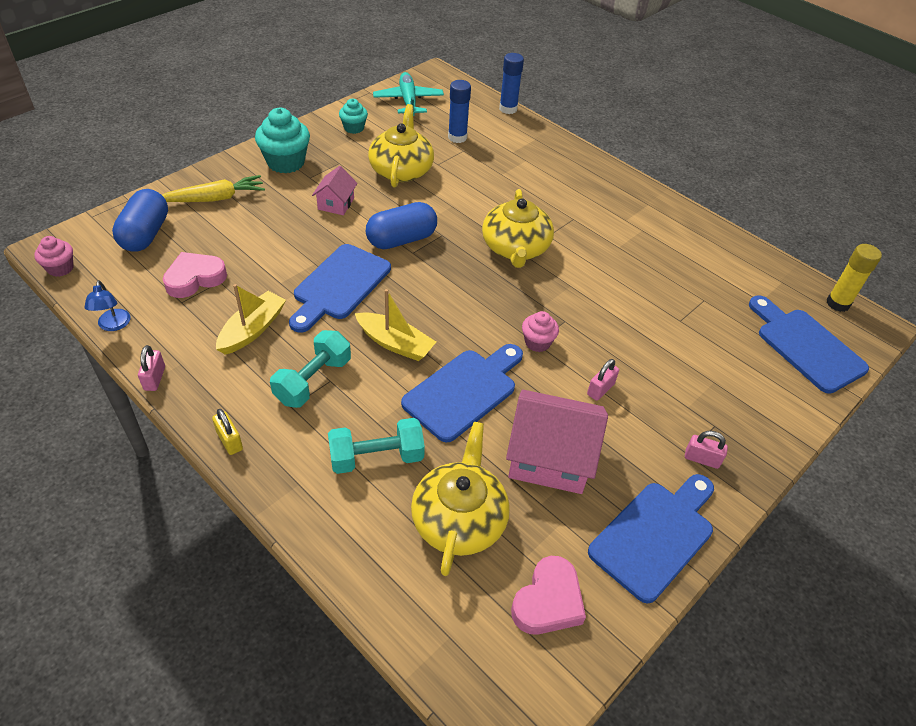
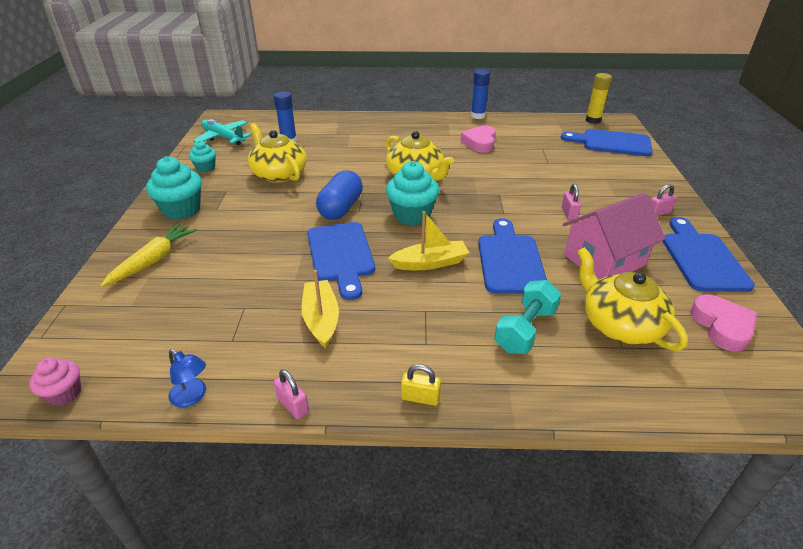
camera: 40 degrees left, 10 degrees down
(145, 234) = (122, 317): blue capsule -> none
(195, 278) = (219, 318): pink heart -> pink heart (480, 142)
(313, 380) = (415, 318): turquoise dumbbell -> none
(336, 204) = (261, 213): pink house -> none
(449, 287) = (412, 215): none -> turquoise cupcake
(508, 109) = (298, 115): blue glue stick -> blue glue stick (478, 116)
(537, 342) = (504, 212): pink cupcake -> none

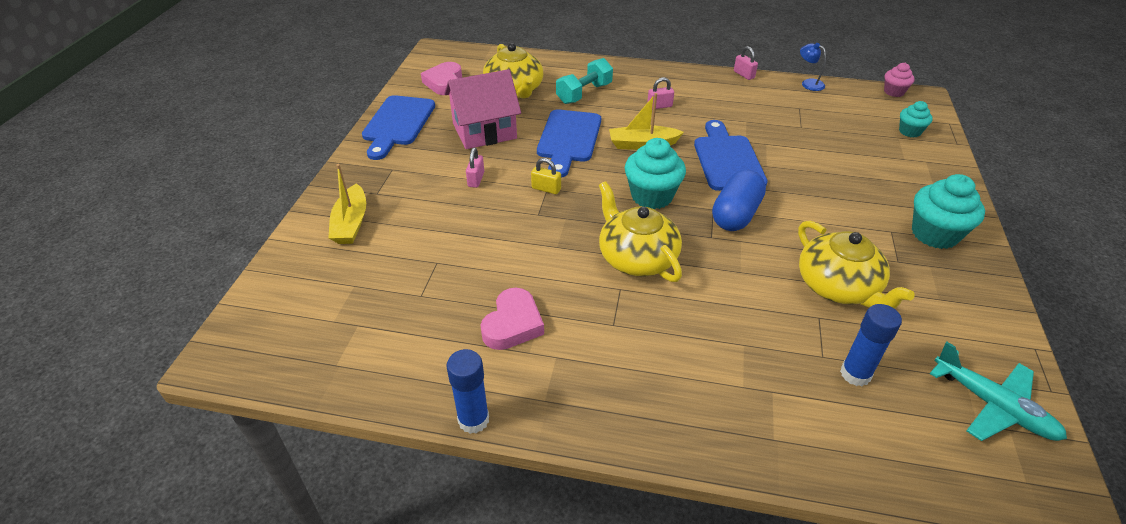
camera: 170 degrees left, 5 degrees up
(153, 260) = (913, 173): yellow carrot -> none
(205, 168) = (962, 315): turquoise cupcake -> turquoise cupcake (909, 131)
(321, 319) = (735, 113): yellow boat -> yellow boat (351, 223)
(420, 397) = (666, 71): yellow padlock -> yellow padlock (546, 189)
(593, 120) = (262, 367): yellow glue stick -> none
(611, 143) = (301, 295): blue cutting board -> none
(658, 213) = (380, 170): pink padlock -> pink padlock (659, 106)

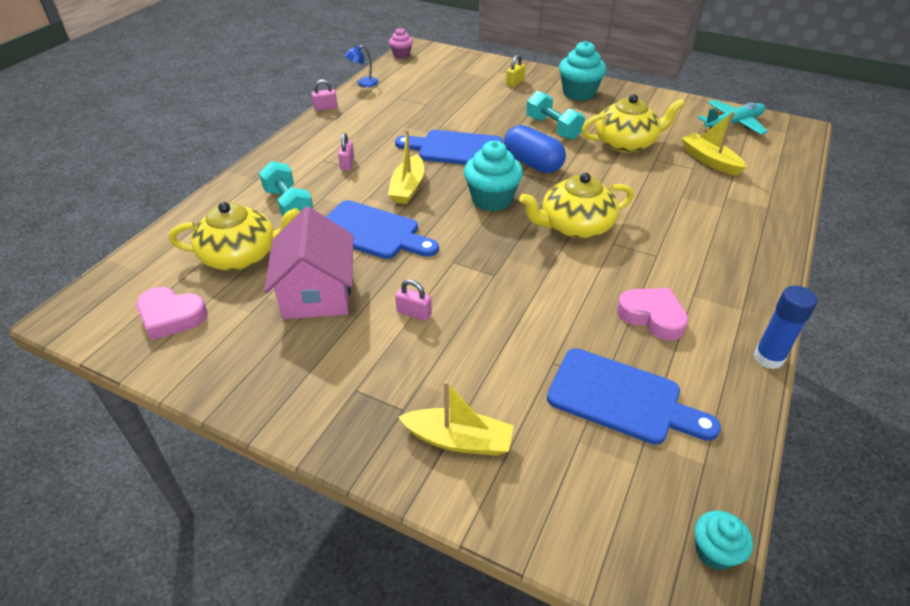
camera: 75 degrees left, 0 degrees up
(397, 124) = (246, 376): blue cutting board -> blue cutting board (621, 398)
(546, 189) = (454, 262): yellow padlock -> yellow padlock (515, 82)
(824, 221) = (553, 128): none -> turquoise dumbbell
(855, 374) = (709, 160): blue glue stick -> yellow boat
(909, 131) = (457, 65): turquoise cupcake -> turquoise cupcake (714, 551)

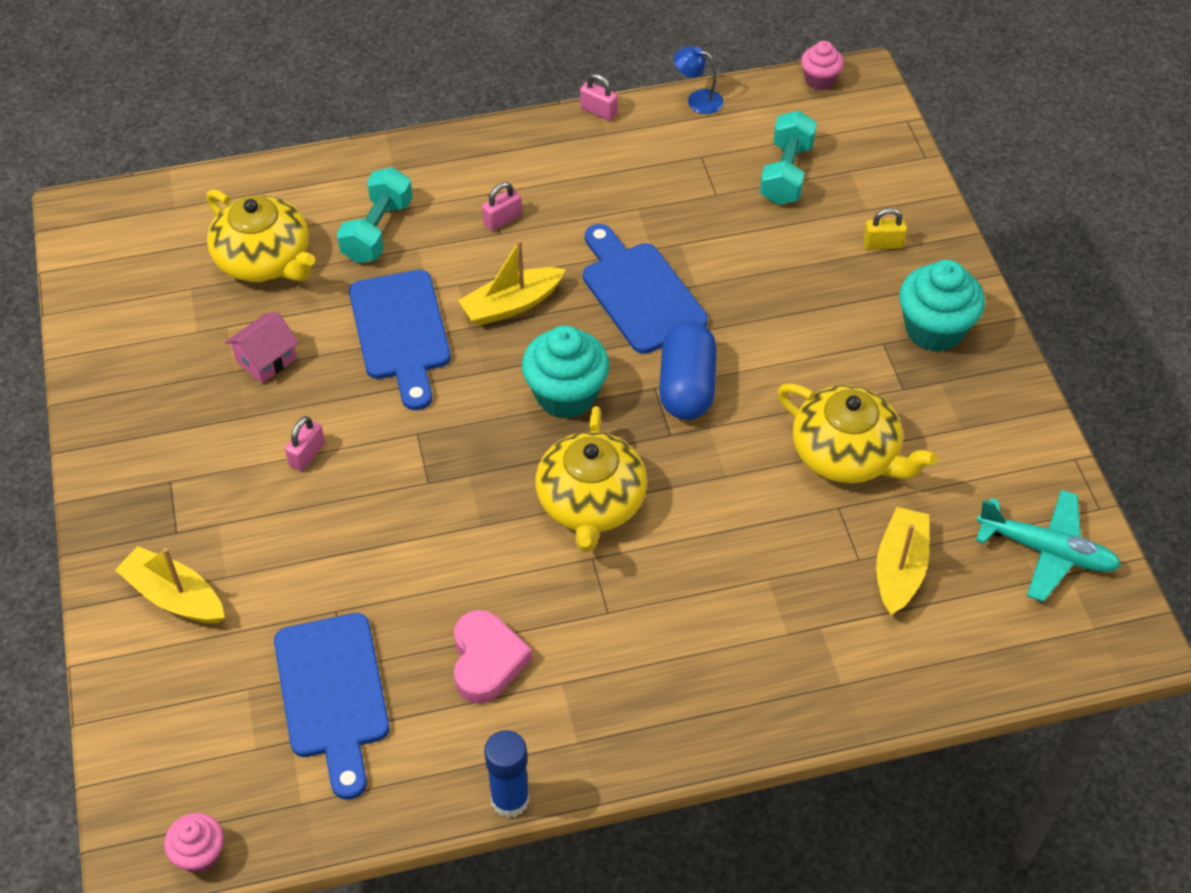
camera: 50 degrees right, 10 degrees up
(171, 316) = (141, 281): pink heart -> none
(317, 293) = (266, 359): pink house -> pink house, size x0.53
(414, 313) = (307, 454): pink padlock -> pink padlock turned 45 degrees clockwise
(459, 440) = (174, 596): yellow boat -> yellow boat turned 150 degrees clockwise
(553, 128) = (800, 357): turquoise dumbbell -> turquoise dumbbell (786, 173)
(575, 226) = (591, 503): yellow teapot -> yellow teapot turned 120 degrees counterclockwise
(714, 551) = (200, 854): turquoise cupcake -> pink cupcake

